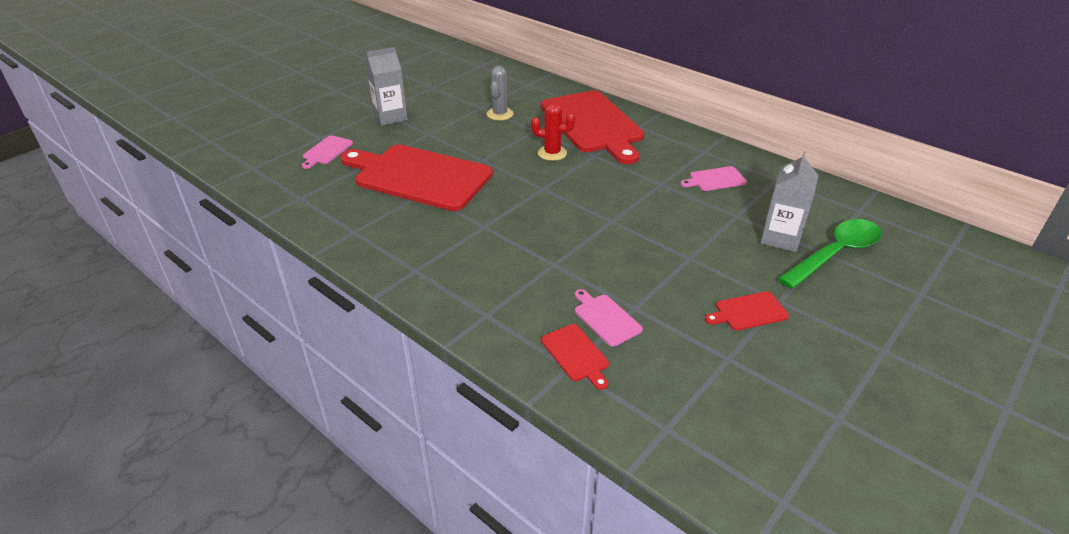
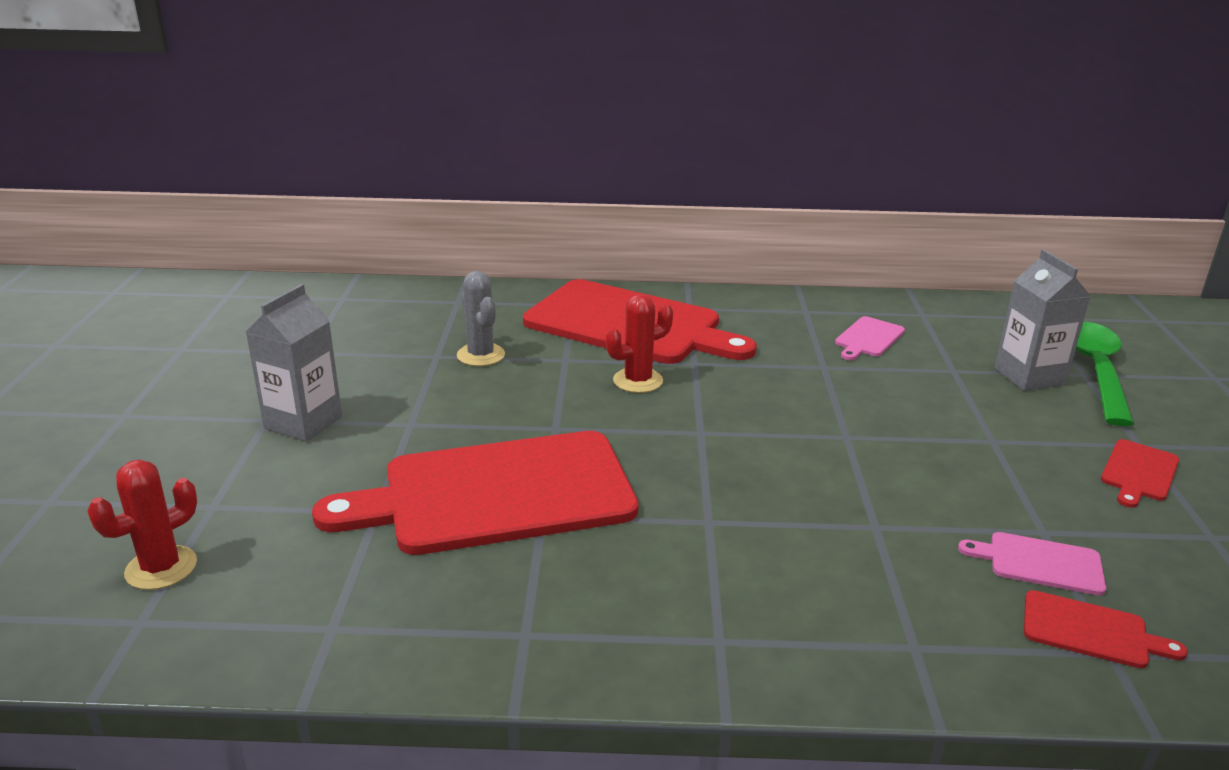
camera: 40 degrees left, 10 degrees down
(279, 153) = (161, 568): none -> red cactus
(326, 151) = (262, 524): pink cutting board -> none

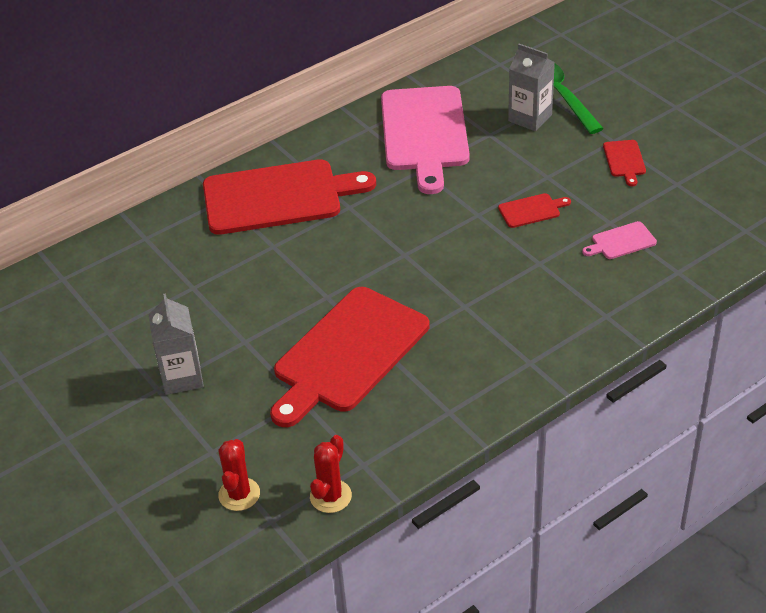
camera: 35 degrees left, 15 degrees up
(481, 355) = (219, 272): grey cactus -> none
(638, 381) = (333, 238): red cactus -> red cactus (330, 496)
(868, 338) = (424, 133): pink cutting board -> pink cutting board, size x2.44
(1091, 631) = (664, 265): red cutting board -> red cutting board (531, 210)

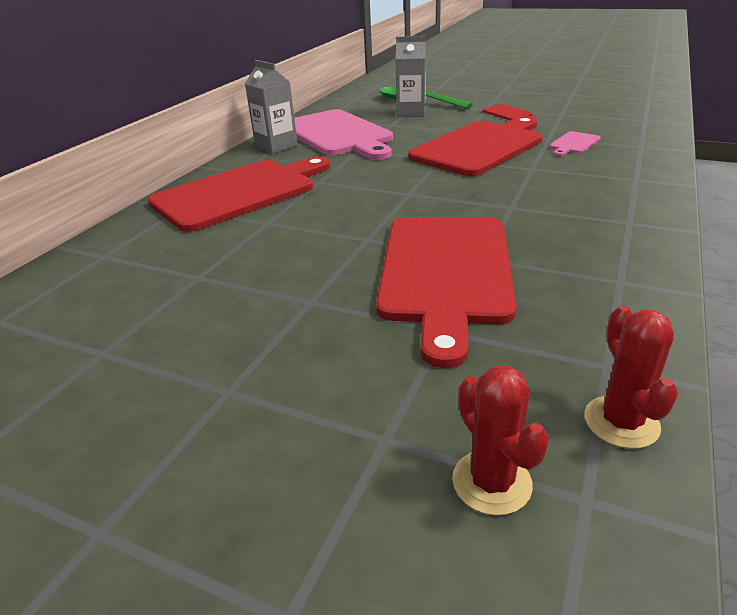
camera: 30 degrees left, 10 degrees down
(182, 377) = (256, 365): grey carton -> grey carton (276, 146)
(531, 210) = (480, 147): red cutting board -> red cutting board, size x2.44

